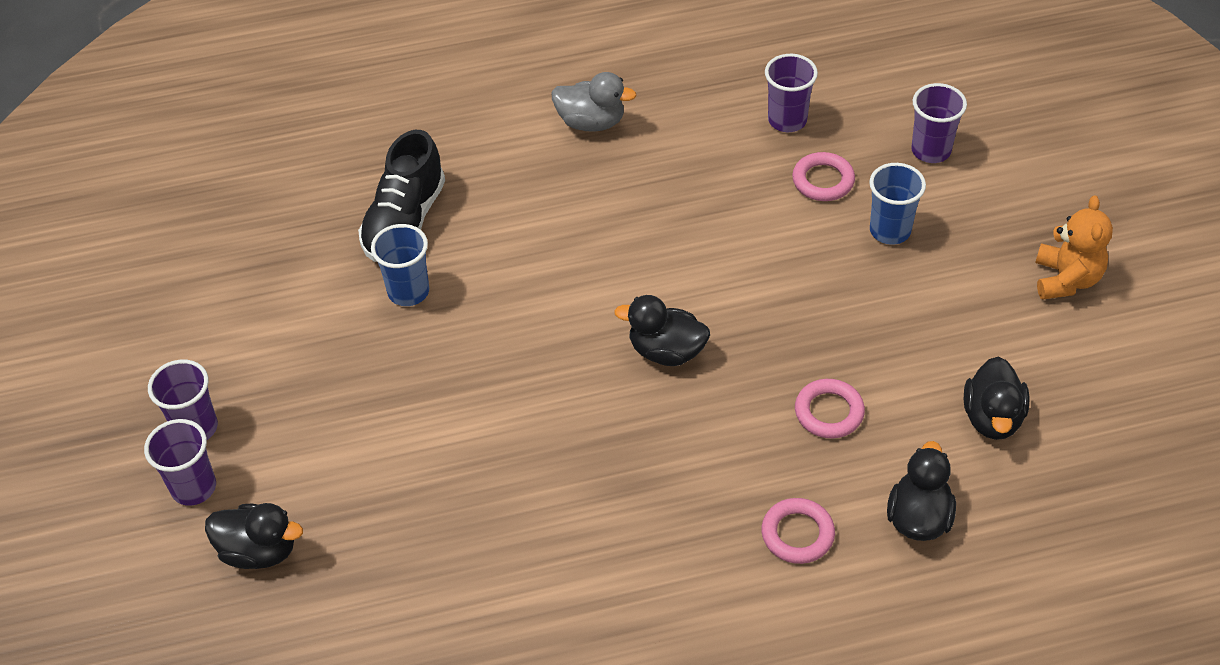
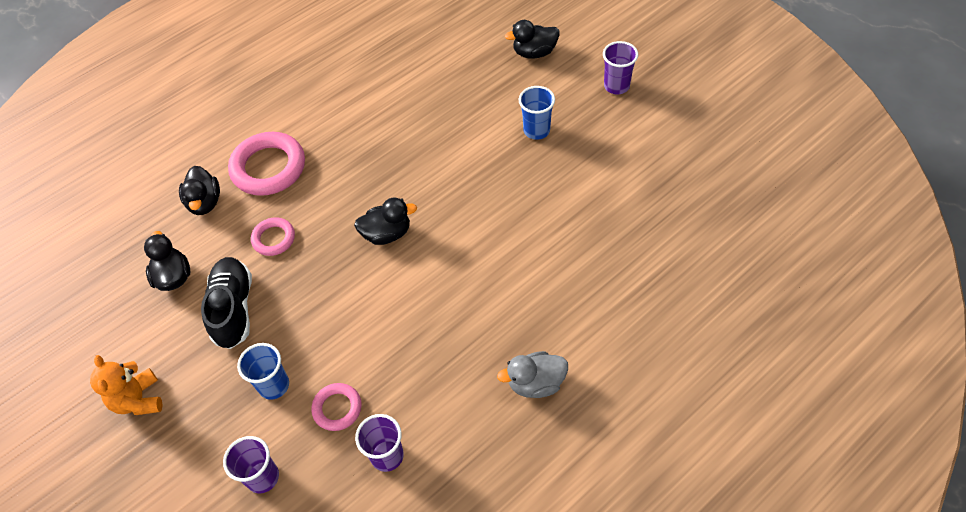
camera: 155 degrees right, 5 degrees up
(194, 487) = (590, 62): purple cup -> none
(405, 221) = (606, 245): black shoe -> black shoe (233, 309)
(408, 292) = (566, 202): blue cup -> blue cup (536, 130)
(797, 534) = (268, 168): pink ring -> pink ring, size x1.84

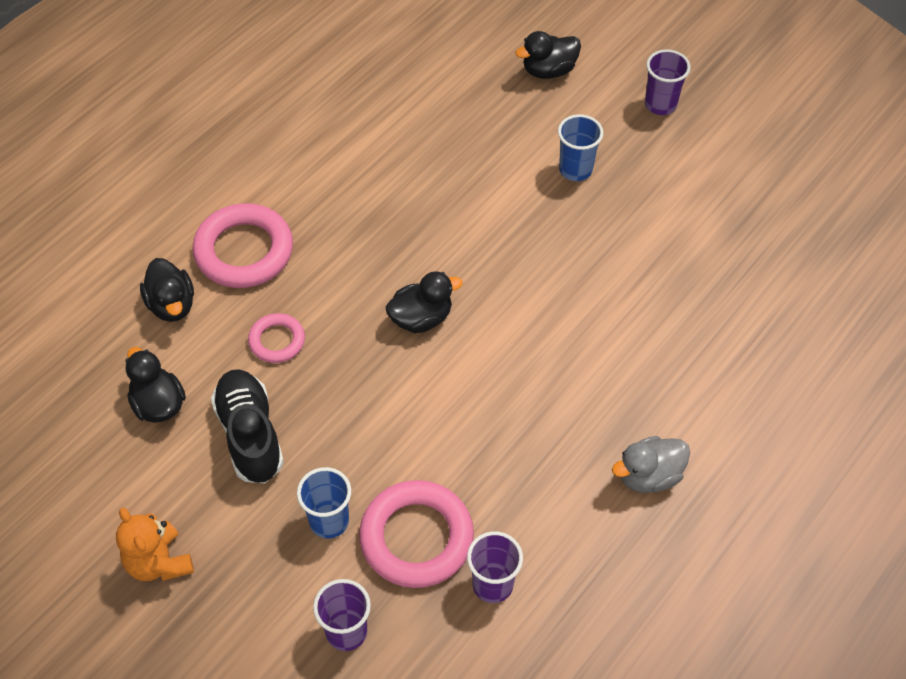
camera: 15 degrees left, 0 degrees up
(337, 408) = (416, 538): pink ring -> pink ring, size x1.84

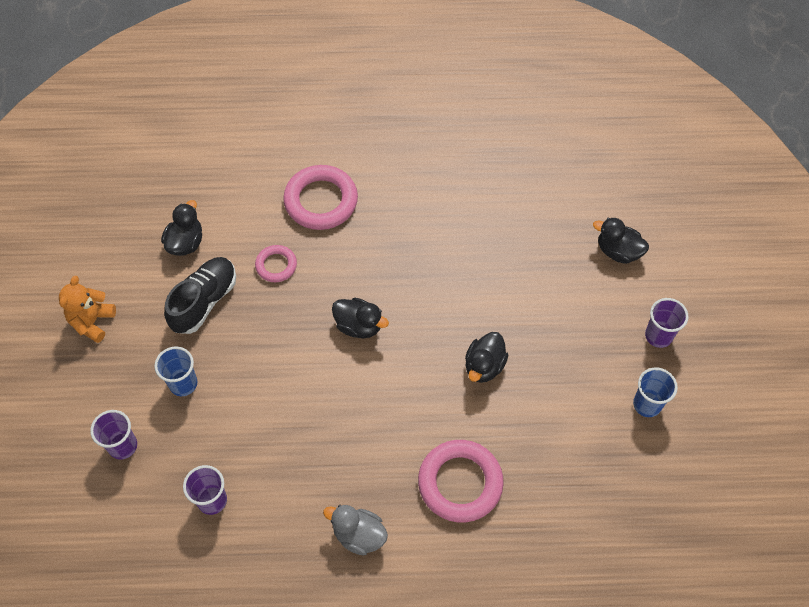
camera: 50 degrees right, 5 degrees up
(172, 305) = (253, 196): black duck -> black duck (484, 366)
(416, 538) = (209, 437): pink ring -> pink ring (460, 483)
(575, 169) = (552, 326): blue cup -> blue cup (647, 404)

